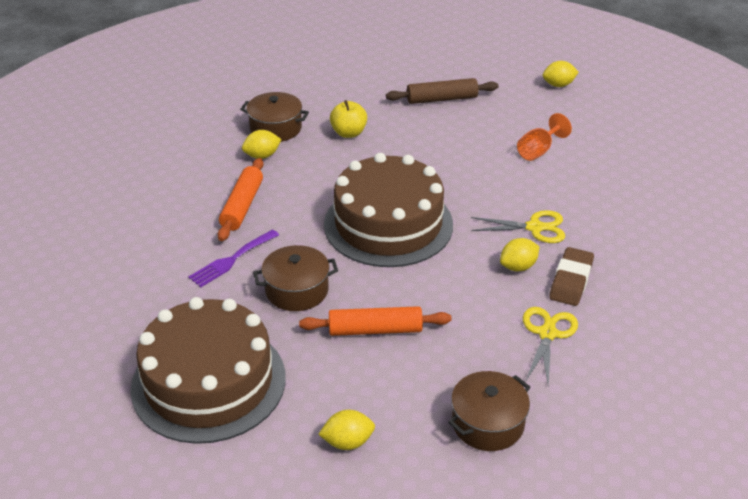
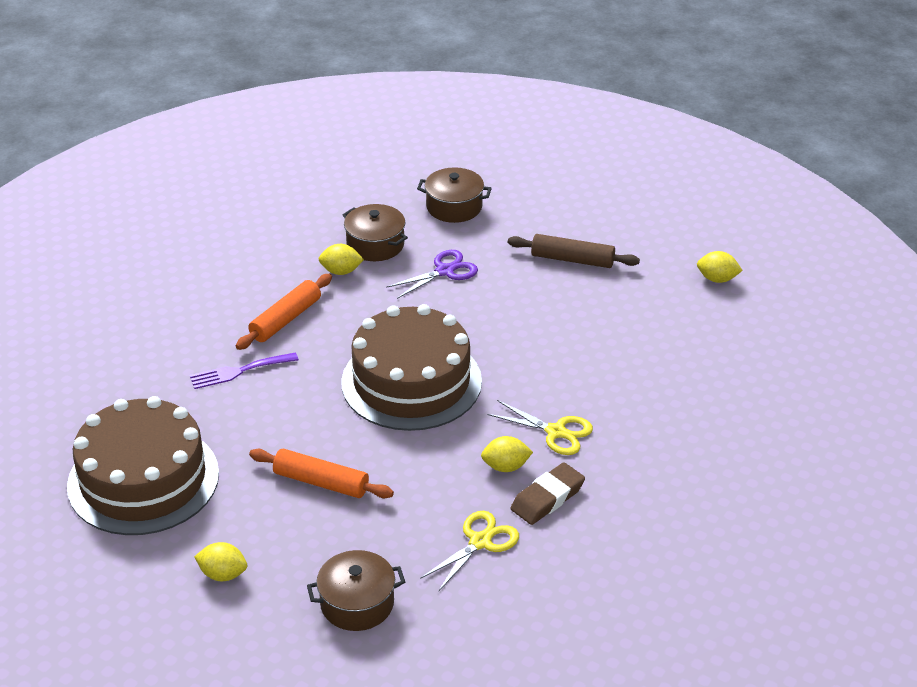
camera: 25 degrees right, 0 degrees up
(297, 290) = (277, 420): brown pot -> brown pot (454, 207)
(348, 133) = (445, 271): yellow apple -> purple scissors
(538, 151) = (629, 350): orange goblet -> none

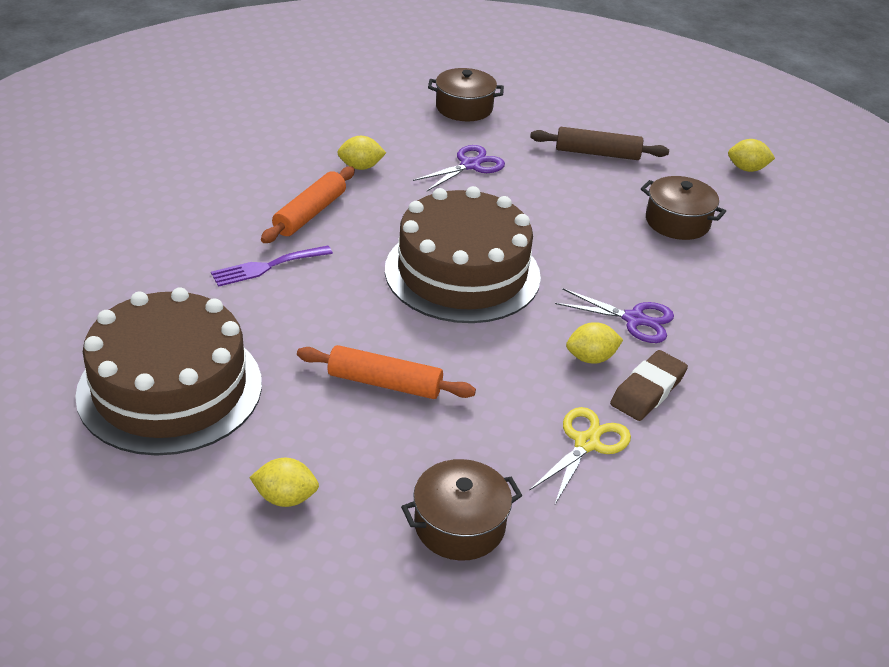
camera: 10 degrees left, 0 degrees up
(375, 245) = (391, 142): brown pot -> brown pot (677, 222)
(556, 432) = (634, 319): yellow scissors -> purple scissors

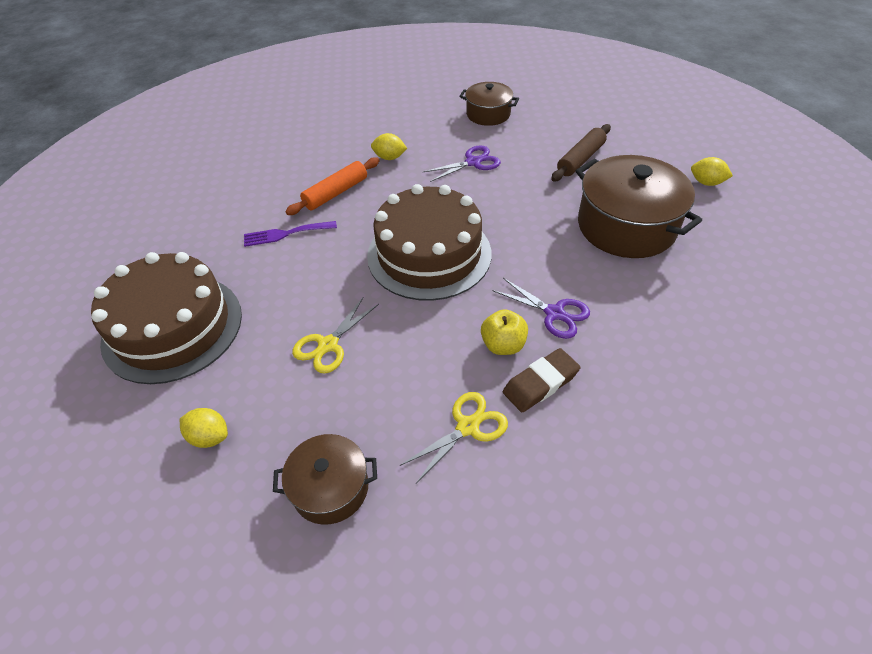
camera: 20 degrees right, 10 degrees up
(385, 383) = (328, 345): orange rolling pin -> yellow scissors
(591, 358) = (503, 345): yellow lemon -> yellow apple
(597, 153) = (580, 159): brown rolling pin -> brown rolling pin turned 75 degrees counterclockwise
(677, 222) = (626, 226): brown pot -> brown pot, size x1.78

